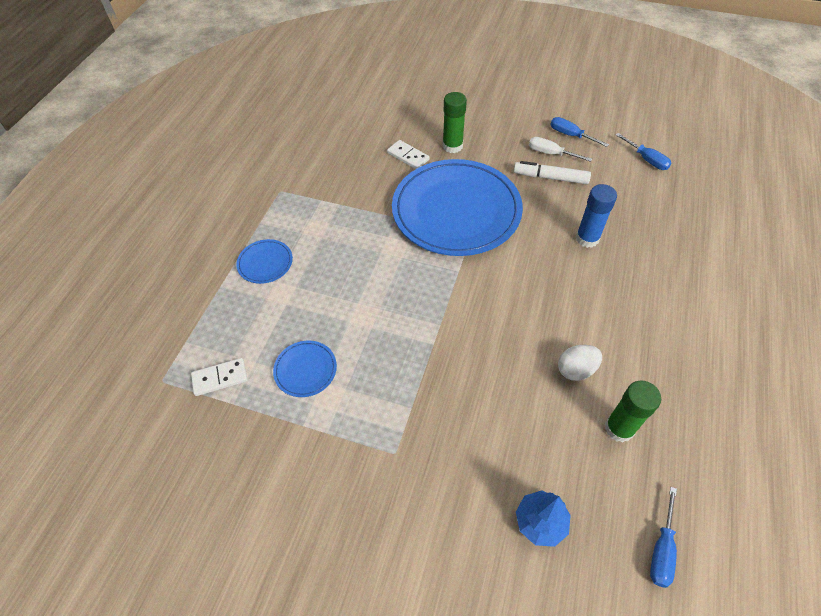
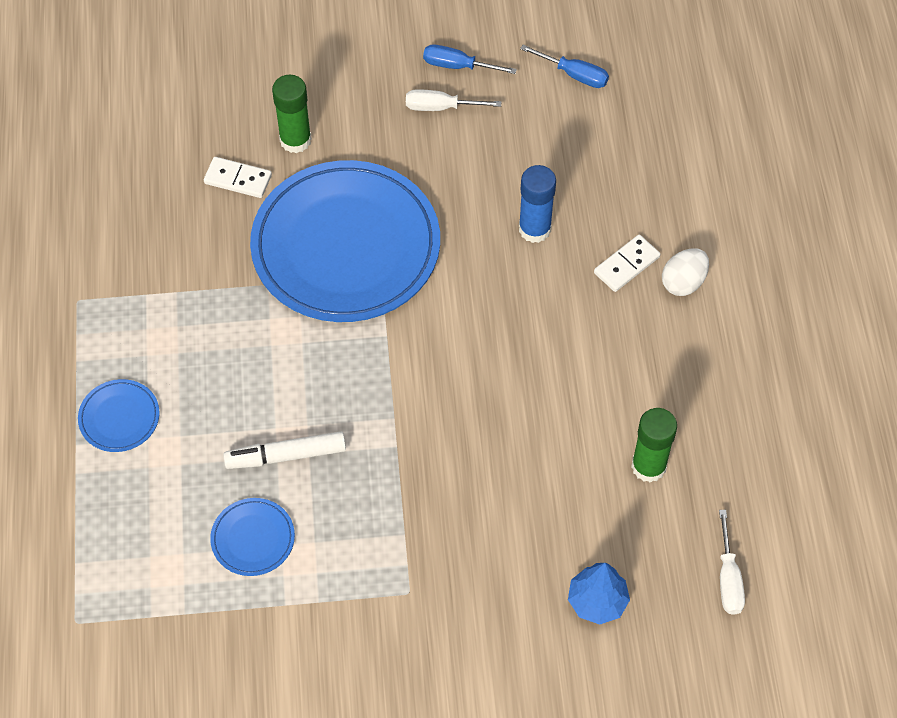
camera: 25 degrees left, 5 degrees up
(220, 378) = (149, 590): white domino -> white domino (626, 265)
(550, 178) = (454, 148): white marker -> white marker (286, 455)
(576, 370) = (578, 415): white egg -> white egg (683, 282)
(661, 549) = (728, 578): blue screwdriver -> white screwdriver

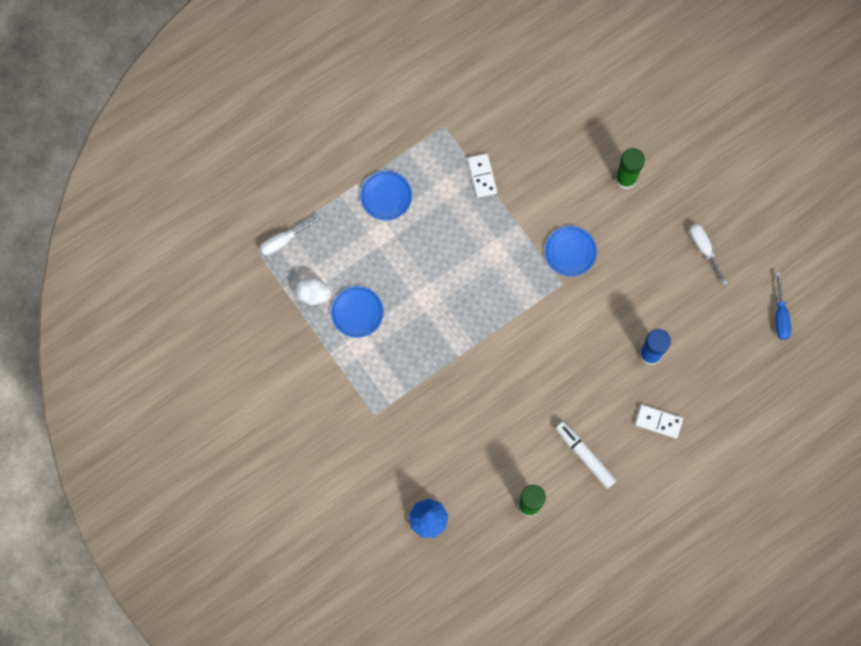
camera: 60 degrees right, 15 degrees up
(238, 179) = (578, 163): white domino -> white domino (482, 176)
(286, 455) = (416, 300): white marker -> white marker (585, 456)
(346, 246) = (570, 252): blue plate -> blue plate, size x0.41
(458, 66) = (741, 242): blue screwdriver -> none
(683, 282) = (667, 462): white egg -> white egg (313, 295)
(728, 578) = (485, 585): white screwdriver -> white screwdriver (283, 241)

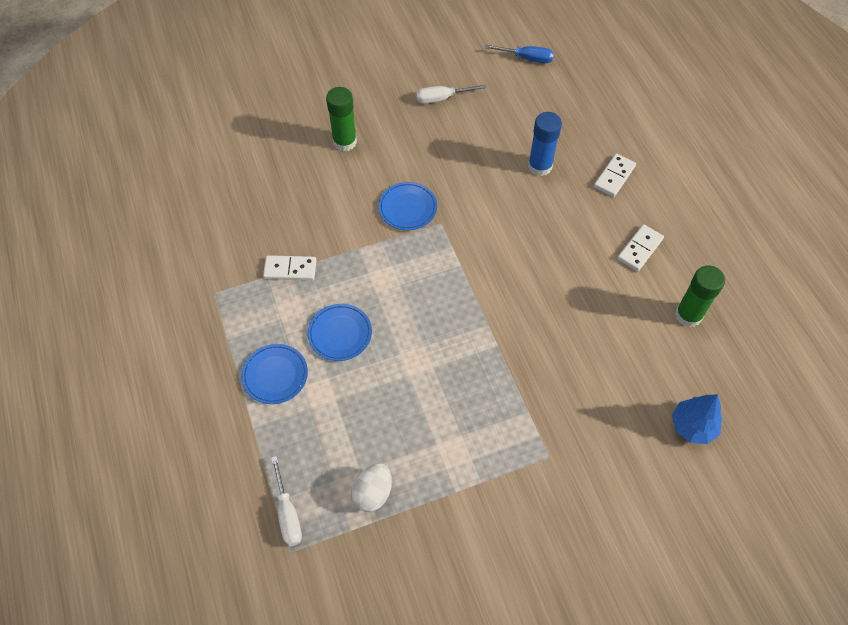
camera: 75 degrees left, 15 degrees down
(357, 312) = (412, 445): blue plate -> blue plate (340, 334)
(585, 456) = (640, 249): white marker -> white domino

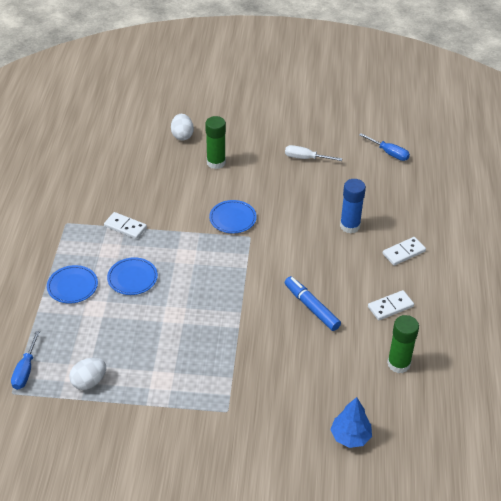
camera: 25 degrees right, 15 degrees down
(283, 120) = (182, 135): none -> white egg
(287, 513) = (25, 370): white screwdriver -> blue screwdriver
(560, 285) = (311, 307): none -> blue marker

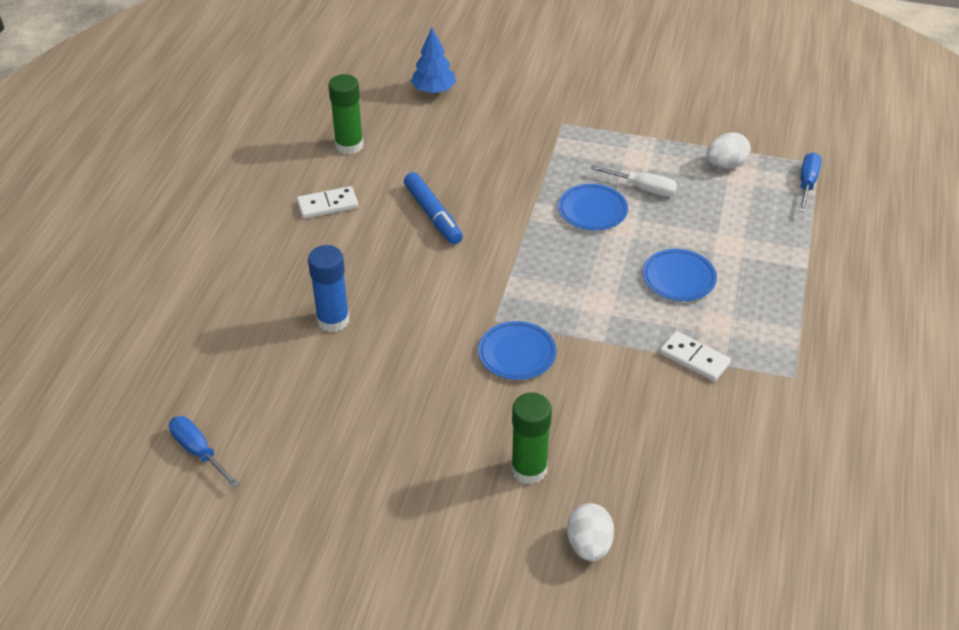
camera: 170 degrees left, 0 degrees up
(72, 286) = (765, 276): blue plate -> blue plate (592, 210)
(306, 158) = (358, 459): white screwdriver -> white screwdriver (642, 188)
(403, 252) = (271, 271): white domino -> none

